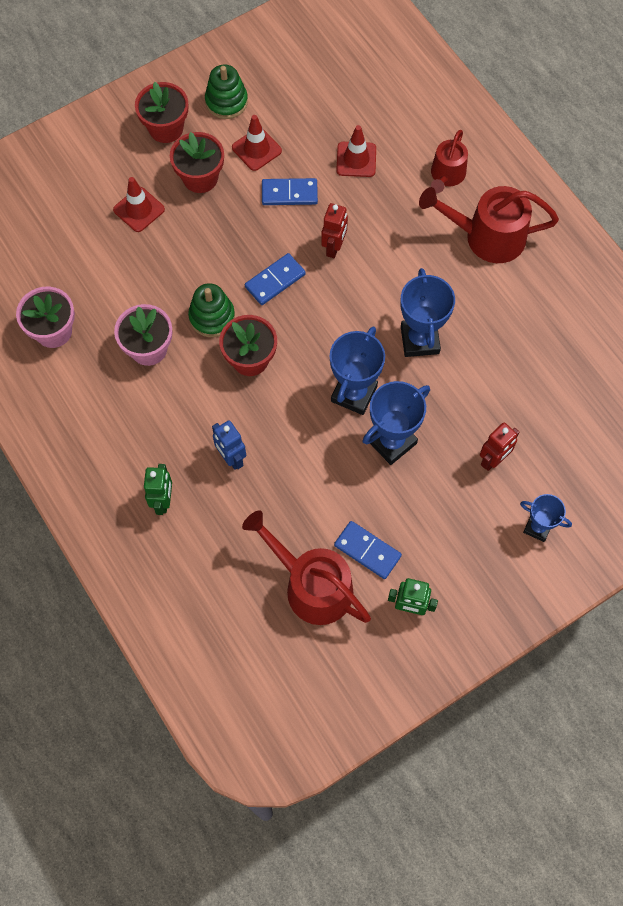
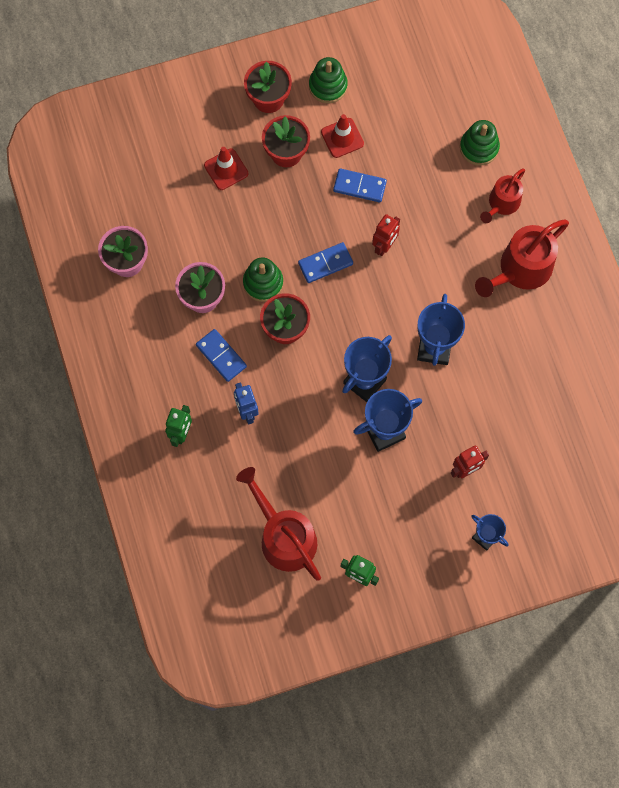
camera: 15 degrees right, 5 degrees up
(356, 159) = (426, 169): red traffic cone -> none
(367, 550) = (338, 519): blue domino -> blue domino (221, 356)
(405, 126) = (479, 148): none -> green stacking toy
(487, 237) = (521, 269): red watering can -> red watering can turned 60 degrees counterclockwise

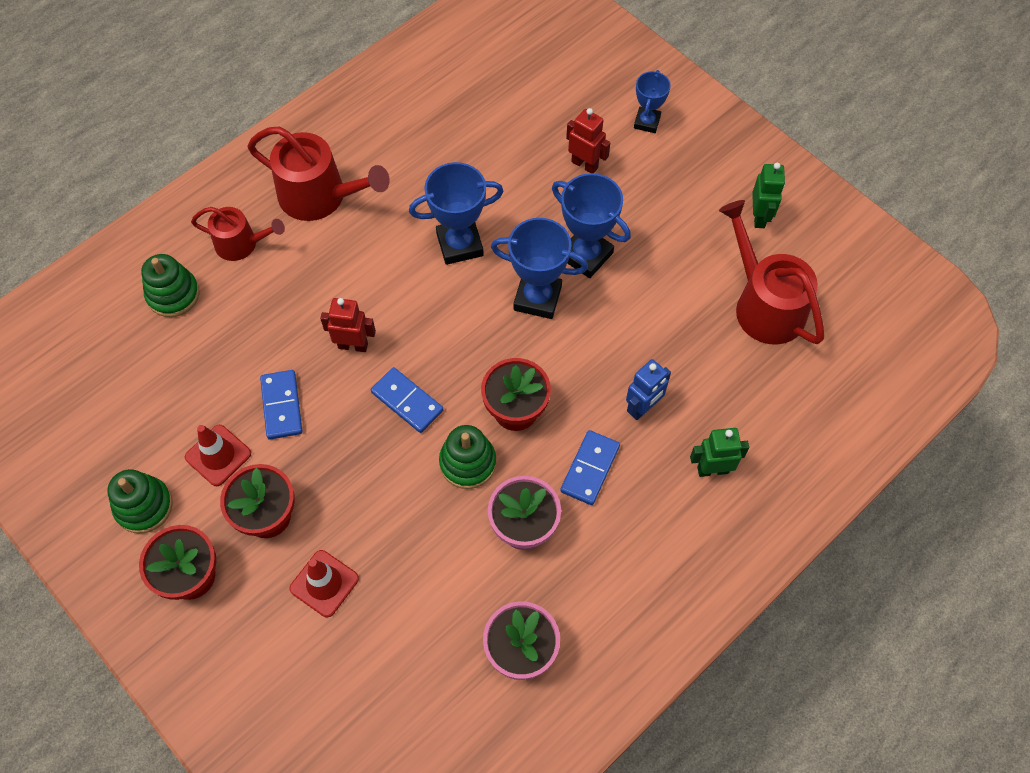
camera: 115 degrees left, 10 degrees down
(284, 536) = (764, 305): red watering can -> red watering can turned 120 degrees clockwise

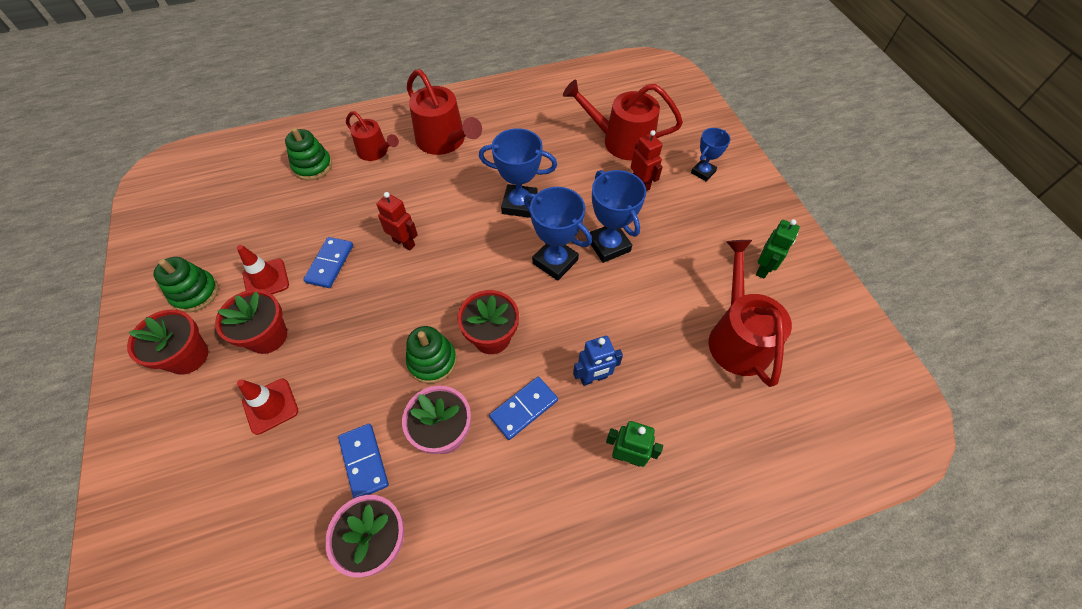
camera: 25 degrees right, 5 degrees down
(407, 401) = (416, 296): blue domino -> blue domino (364, 461)
(535, 115) = (621, 141): none -> red watering can

